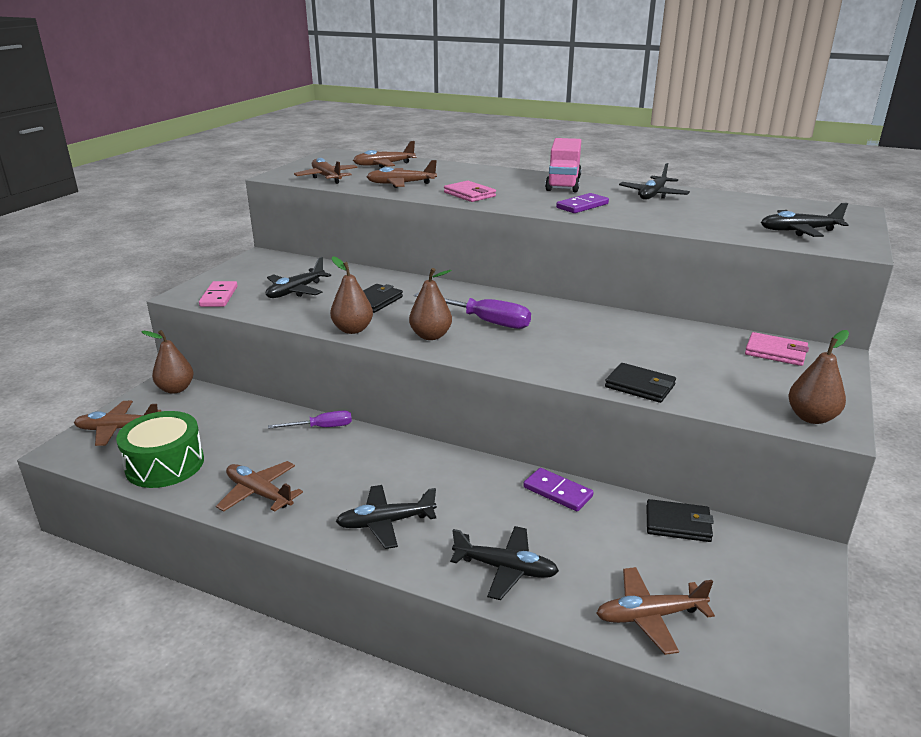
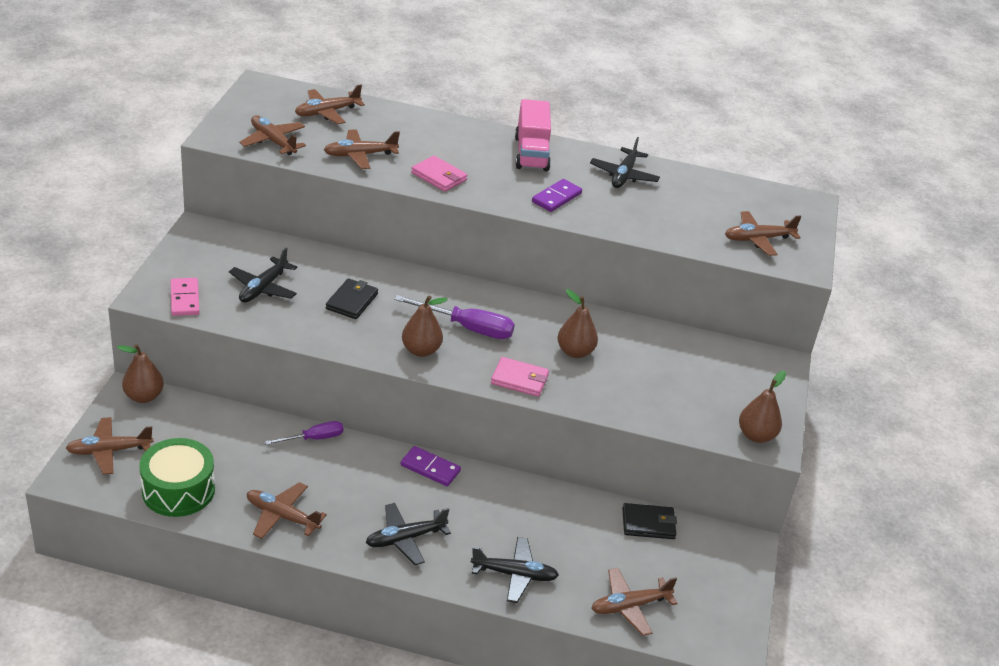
camera: 15 degrees left, 10 degrees up
(352, 329) = (343, 344): brown pear -> brown pear (575, 352)
(557, 492) = (546, 498): purple domino -> purple domino (430, 468)
(640, 386) = (618, 407): black wallet -> none
(775, 352) = (732, 360): pink wallet -> pink wallet (519, 379)
(798, 231) = (758, 239): black plane -> brown plane

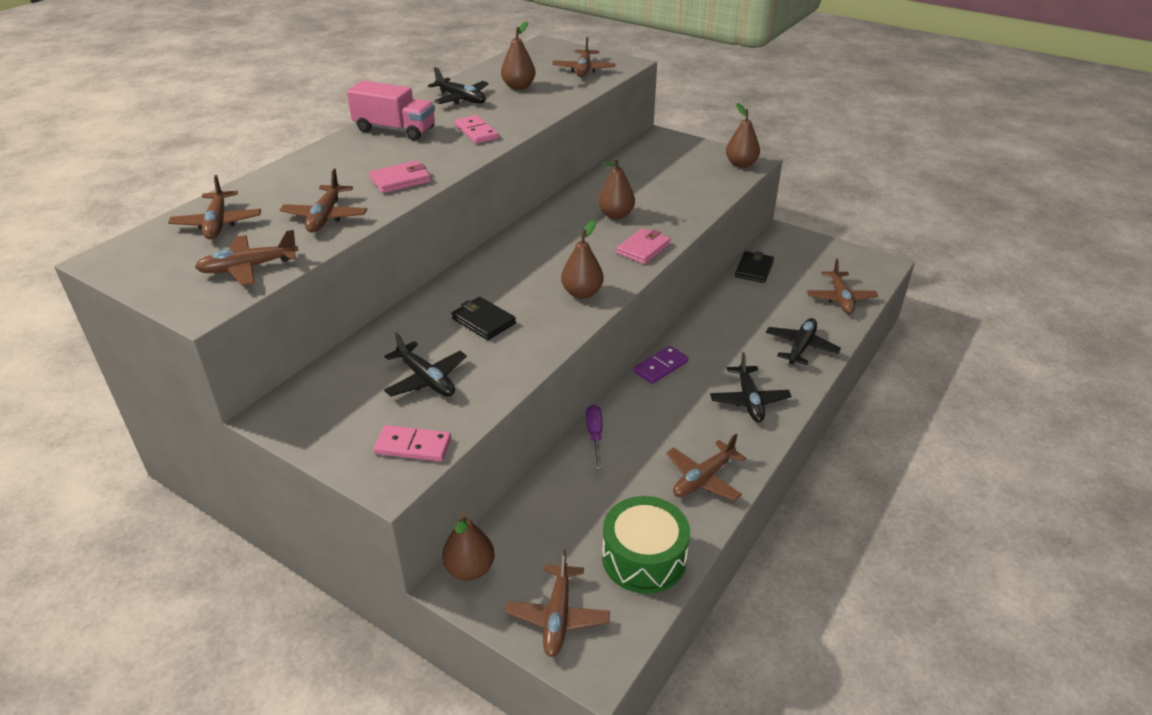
camera: 65 degrees left, 0 degrees up
(467, 328) = (559, 261): purple screwdriver -> none
(556, 197) = (476, 132): purple domino -> pink domino
(678, 204) = (518, 87): none -> brown pear

